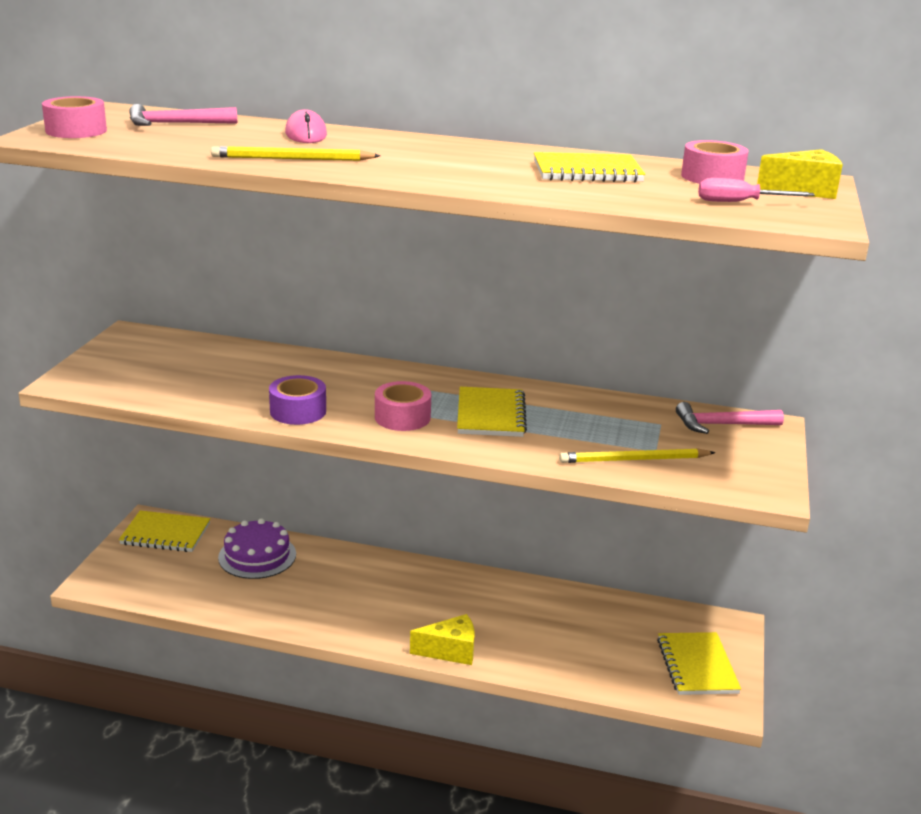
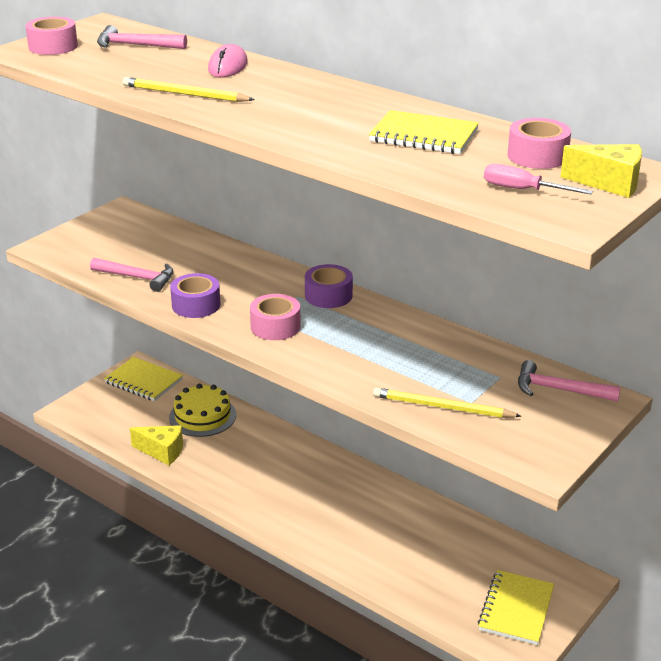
camera: 25 degrees right, 5 degrees up
(207, 395) = (137, 278): none -> pink hammer
(257, 556) = (202, 416): purple cake -> yellow cake
(431, 380) = (328, 295): none -> purple tape
(450, 651) = (306, 537): yellow cheese -> yellow cheese (162, 452)
(491, 415) = (352, 338): yellow notebook -> none

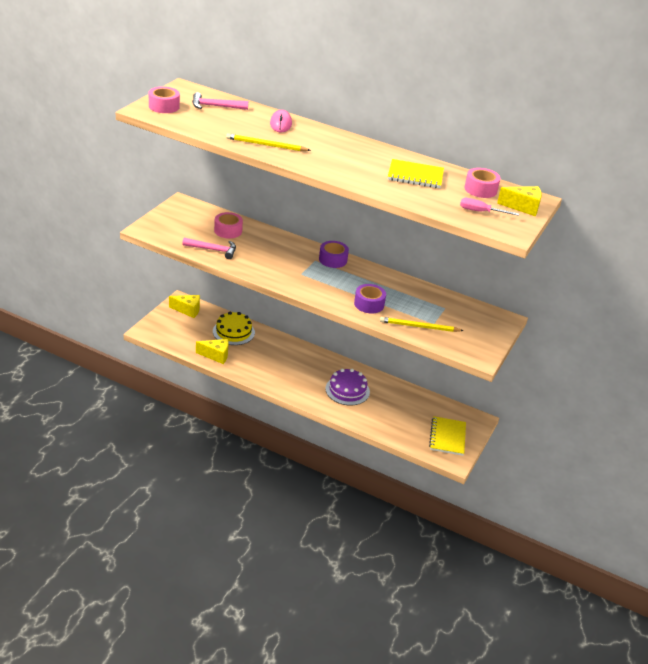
camera: 15 degrees left, 5 degrees up
(143, 381) = (188, 310): yellow notebook -> yellow cheese
(196, 305) = (256, 267): purple tape -> purple tape (369, 304)
(275, 326) = (309, 280): pink tape -> pink tape (228, 231)
(360, 517) = (347, 390): none -> purple cake
(559, 390) = (478, 314): pink hammer -> none

